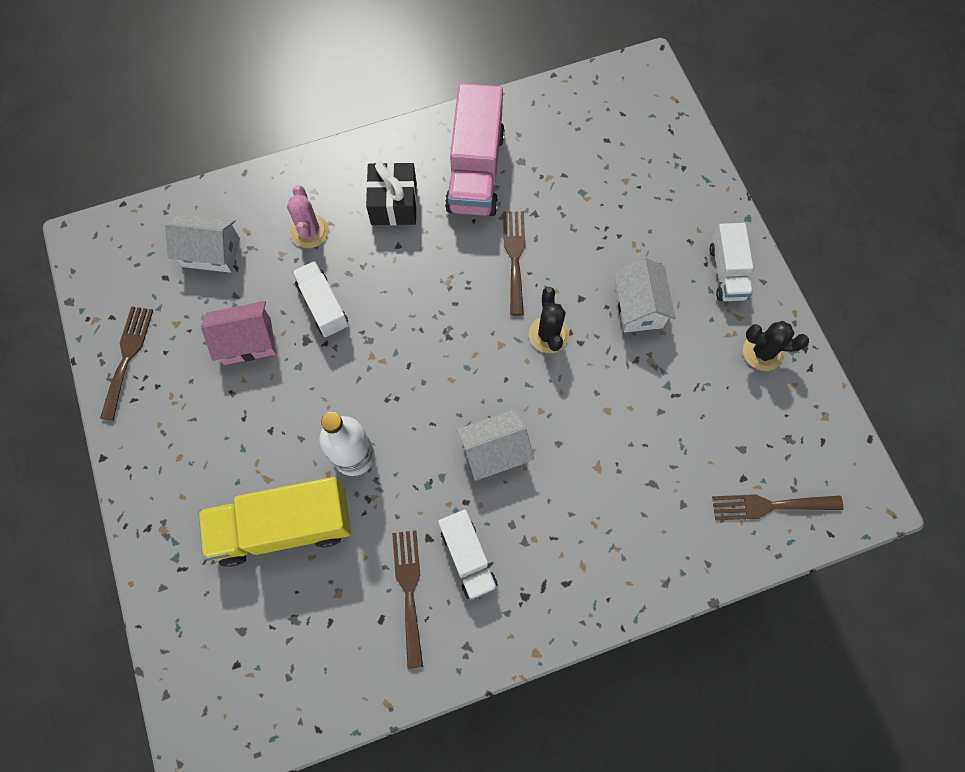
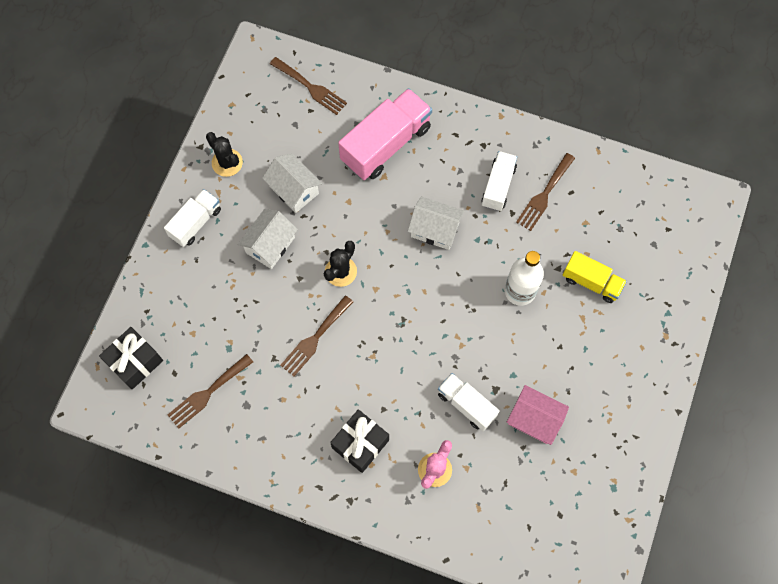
camera: 140 degrees left, 0 degrees up
(127, 356) = (622, 472): brown fork -> brown fork (207, 393)
(211, 252) = (514, 509): white house -> white house (294, 190)
(284, 527) = (591, 282): yellow truck -> yellow truck, size x0.58
(323, 306) = (466, 405): white truck -> white truck turned 120 degrees clockwise
(475, 171) = (283, 423): pink truck -> pink truck (386, 144)
(648, 124) = (135, 362): none -> black gift

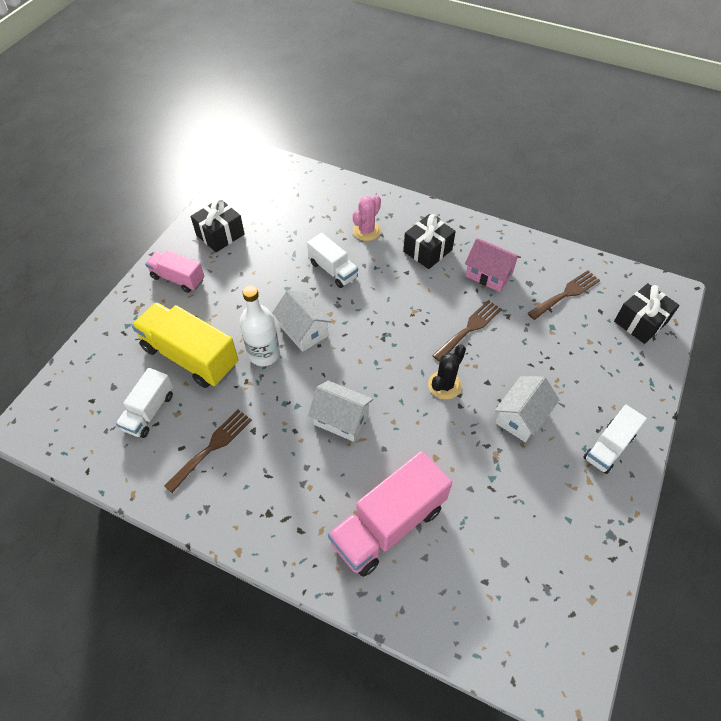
camera: 175 degrees left, 15 degrees down
(227, 162) = (584, 517): black cactus -> none
(294, 190) = (499, 476): white house -> white house (303, 330)
(311, 87) = (486, 617): brown fork -> none
(498, 186) = (262, 461): white truck -> white truck (149, 411)
(534, 419) = (276, 257): pink house -> pink house (489, 274)
(591, 282) = (190, 356): yellow truck -> yellow truck, size x1.71
(608, 448) = (220, 235): none -> black gift
(636, 378) = (178, 279): none -> pink truck

